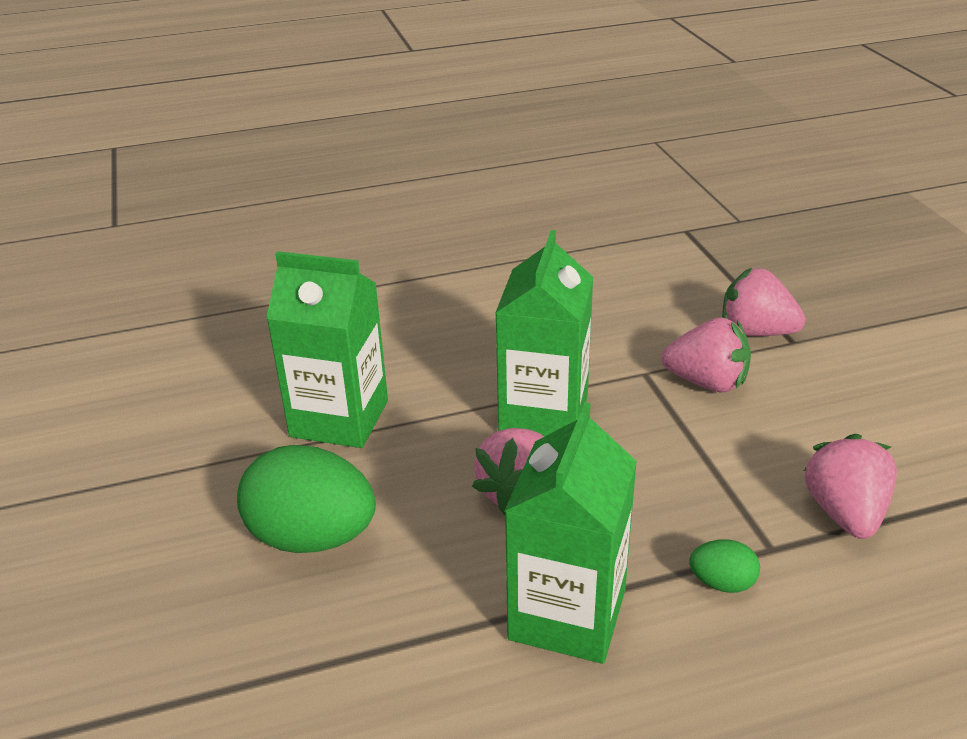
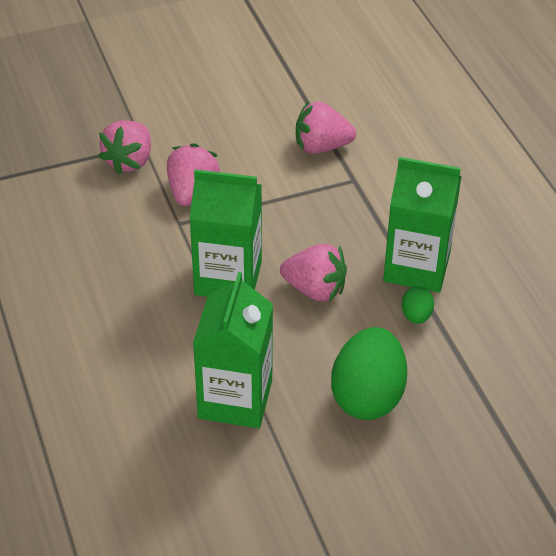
camera: 95 degrees left, 10 degrees up
(722, 583) = (383, 202): green egg -> green egg (416, 316)

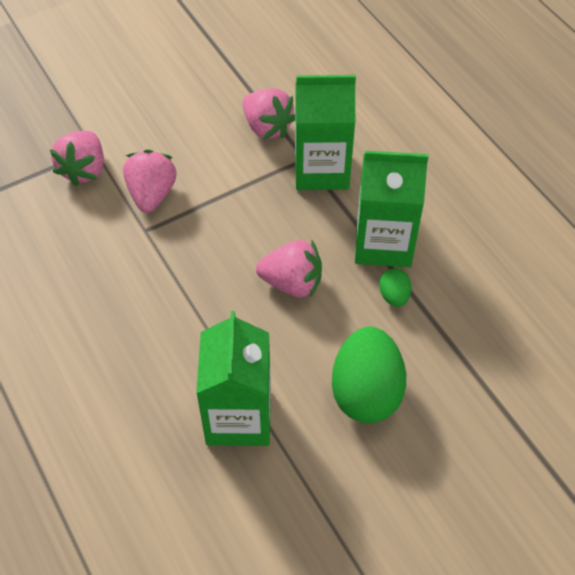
camera: 10 degrees left, 10 degrees up
(228, 278) = (205, 283): green carton -> green carton (321, 169)
(321, 147) = (267, 127): pink strawberry -> pink strawberry turned 120 degrees counterclockwise

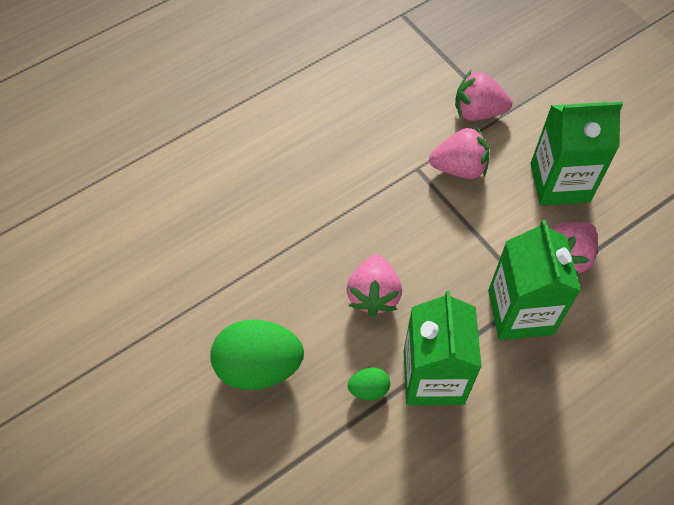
camera: 85 degrees right, 5 degrees up
(238, 417) = (230, 264): green carton -> green carton (559, 182)

